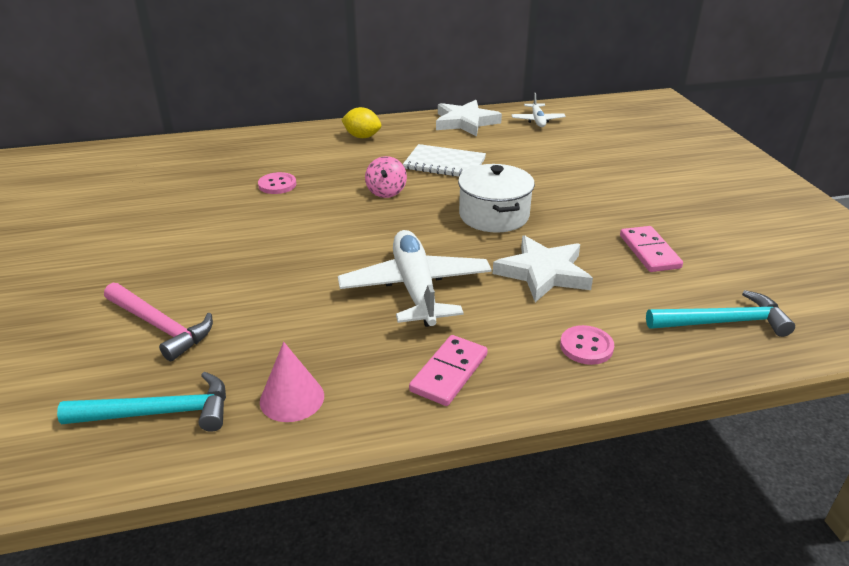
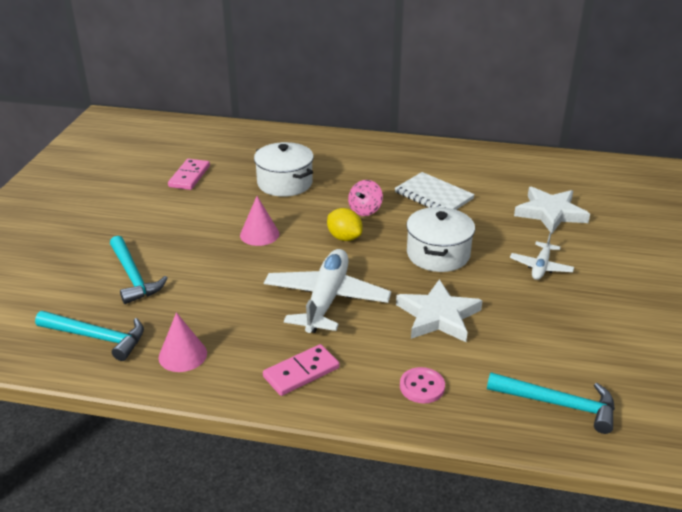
camera: 25 degrees right, 0 degrees up
(160, 326) = (133, 277): pink hammer -> turquoise hammer
(277, 185) = (285, 183): pink button -> white pot
(287, 241) = (259, 234): none -> pink cone
(362, 137) = (383, 153): yellow lemon -> yellow lemon (344, 237)
(465, 122) = (484, 158): white star -> white star (550, 213)
(537, 120) = (554, 171): white plane -> white plane (541, 267)
(649, 252) = (548, 324): pink domino -> pink domino (189, 176)

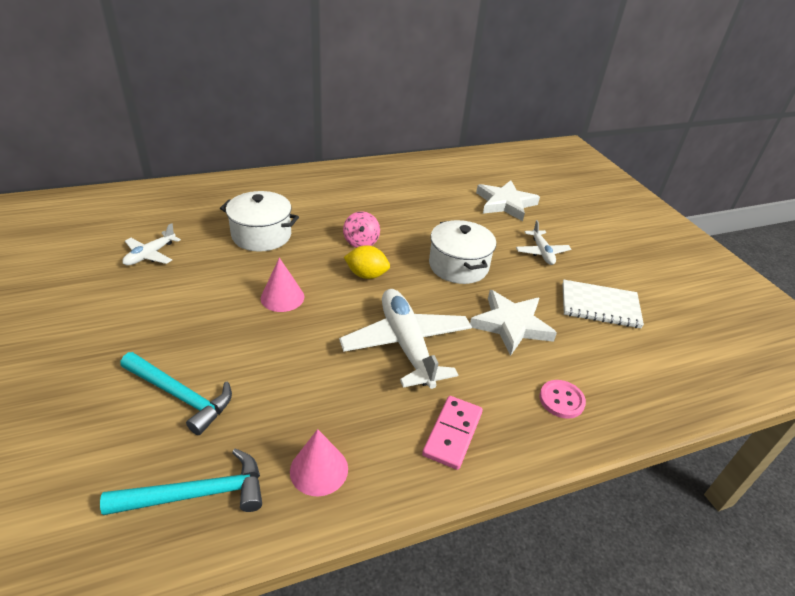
camera: 35 degrees left, 5 degrees up
(189, 176) = (150, 255): pink domino -> white plane
(433, 195) = (406, 212): white notebook -> white notebook (600, 306)
(558, 404) = (664, 370): turquoise hammer -> none

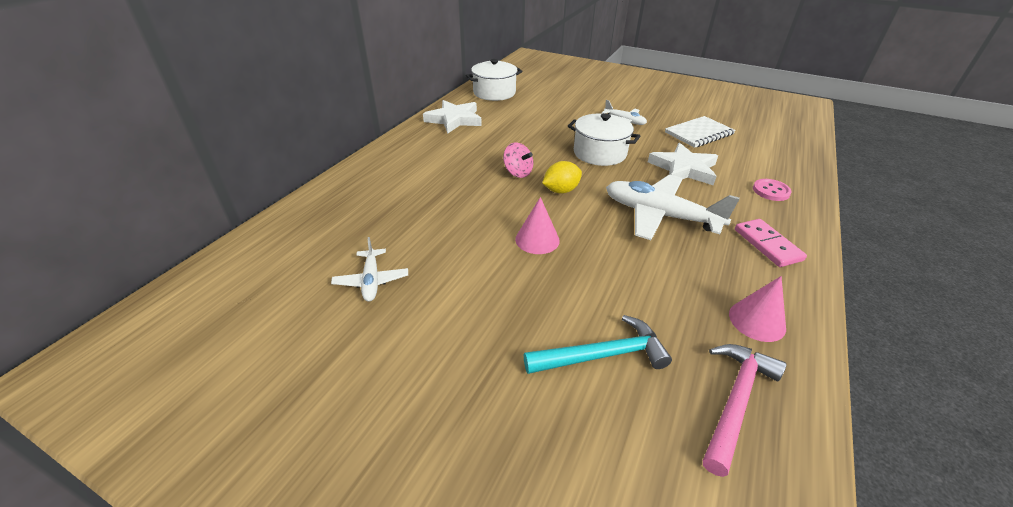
camera: 40 degrees left, 0 degrees up
(197, 494) = (735, 401): turquoise hammer -> pink hammer
(261, 235) = (439, 209): white pot -> white pot (494, 93)
(505, 203) = (556, 104): white star -> white star (454, 120)

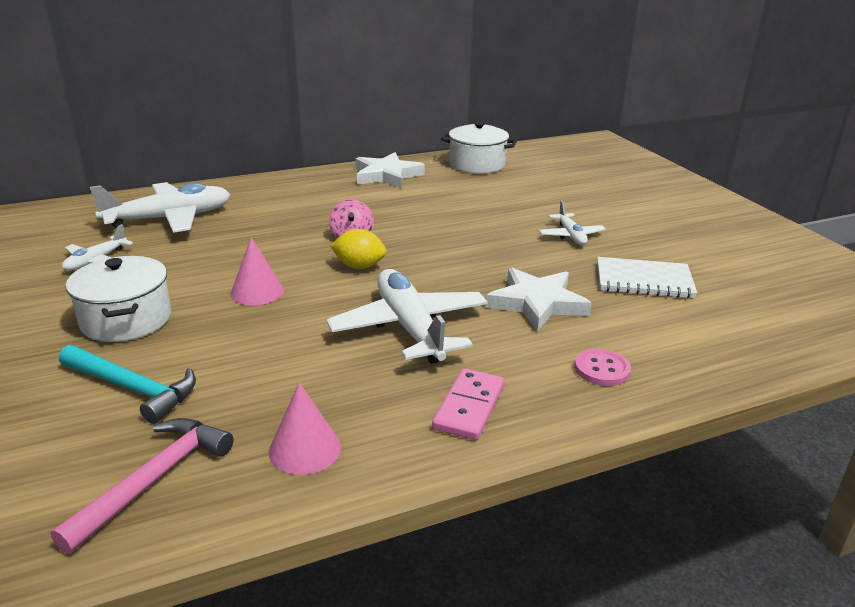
camera: 40 degrees right, 10 degrees down
(360, 216) = (169, 218): none -> white plane
(599, 153) = (470, 253): white pot -> white pot (126, 320)
(735, 401) = (154, 480): pink hammer -> pink hammer turned 45 degrees counterclockwise

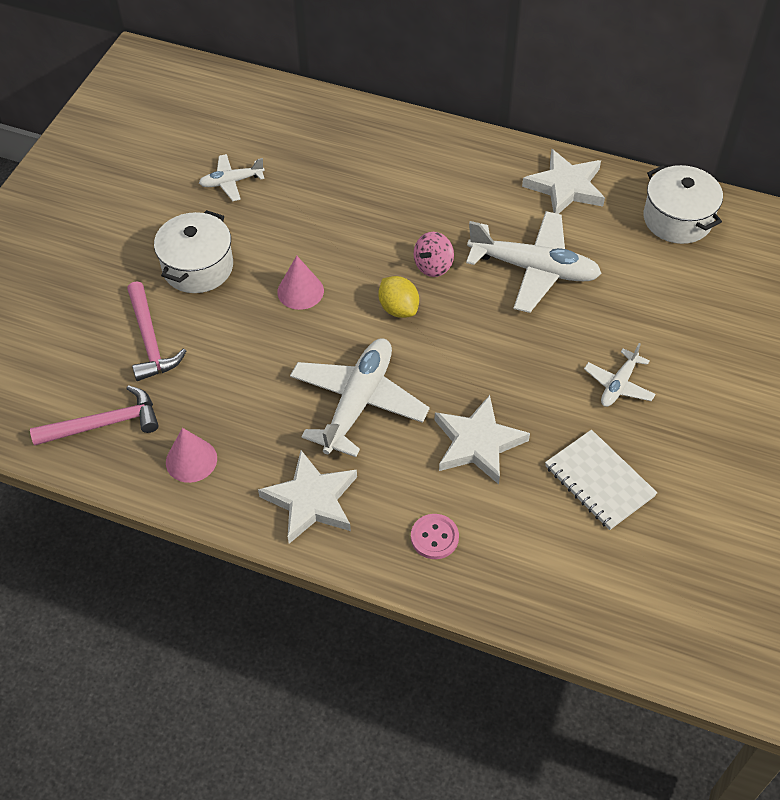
camera: 45 degrees right, 25 degrees up
(132, 389) = (150, 340): turquoise hammer -> pink hammer
(169, 218) = (324, 151): white plane -> white plane (534, 269)
(469, 407) = (311, 500): pink domino -> white star

